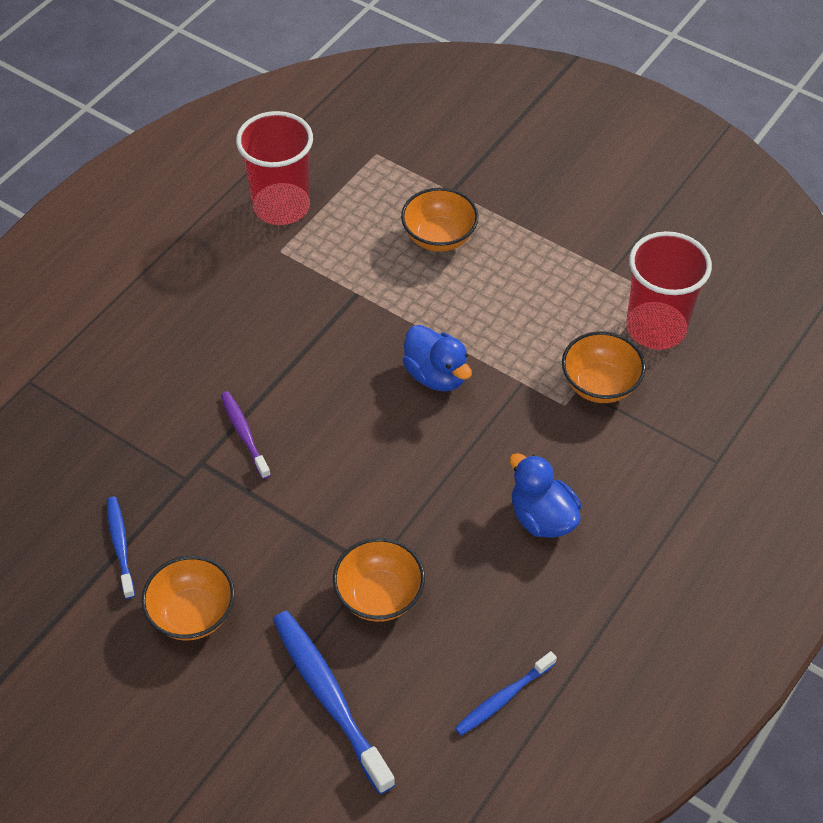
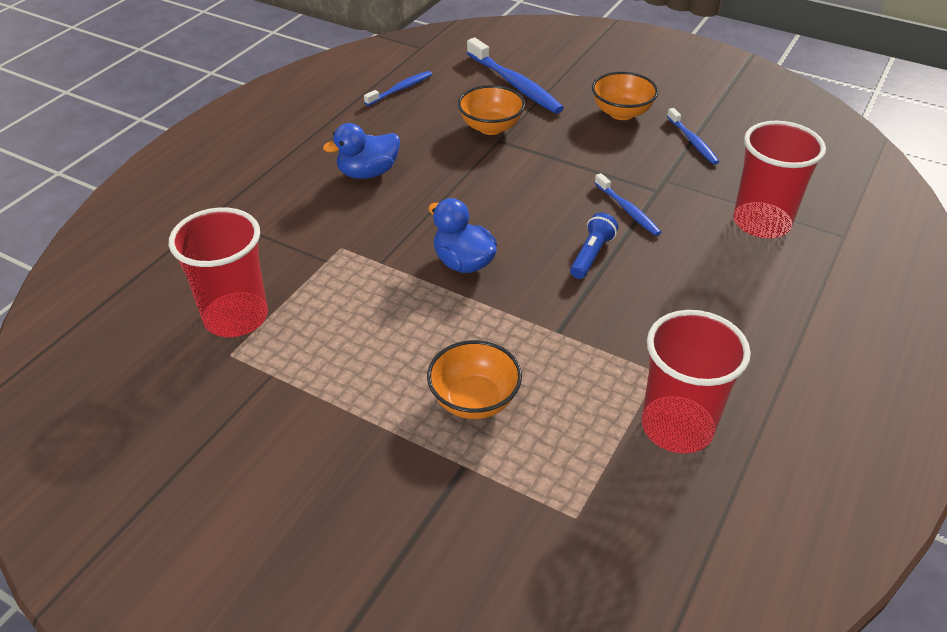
camera: 175 degrees right, 10 degrees down
(105, 405) = (761, 223): none -> red cup
(244, 434) = (628, 210): purple toothbrush -> blue toothbrush
(302, 375) = (591, 255): none -> blue flashlight
(542, 517) = (368, 173): blue duck -> blue duck turned 105 degrees clockwise
(600, 385) = (305, 264): orange bowl -> none

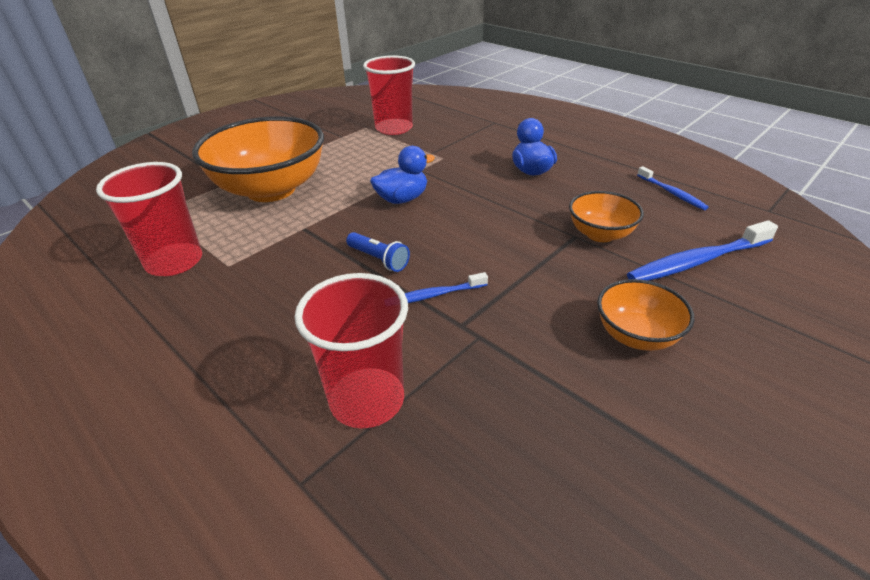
camera: 105 degrees right, 5 degrees down
(474, 400) = (271, 190): orange bowl -> orange bowl, size x2.01
(692, 141) = (561, 388): blue toothbrush -> none

